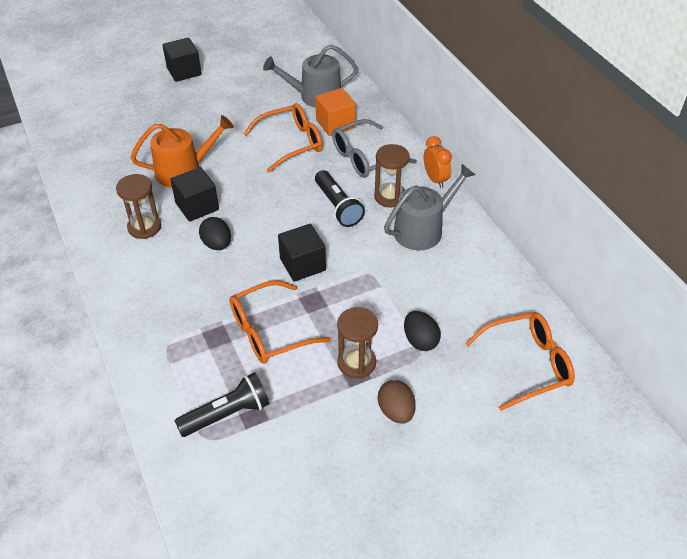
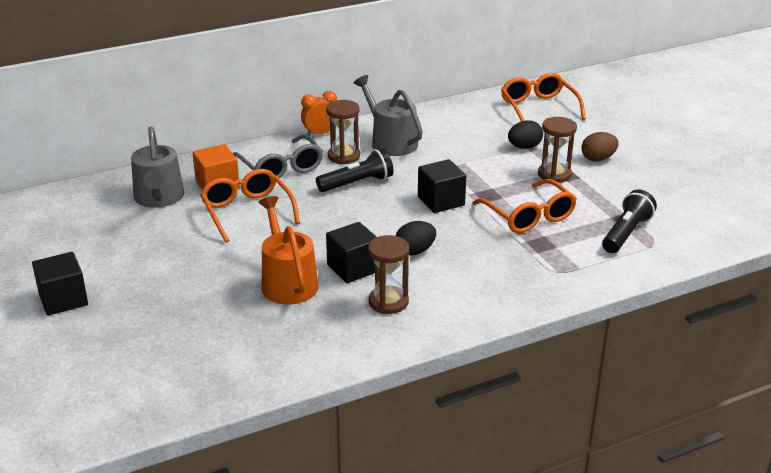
camera: 90 degrees left, 15 degrees down
(227, 414) = (626, 233): black flashlight -> black flashlight turned 60 degrees clockwise

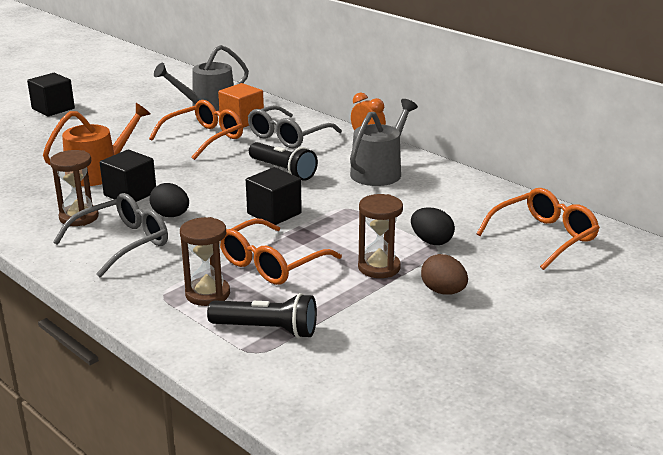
camera: 70 degrees right, 5 degrees down
(344, 156) = (331, 157): brown hourglass -> brown hourglass (207, 294)
(457, 282) = (122, 243): none -> grey glasses

